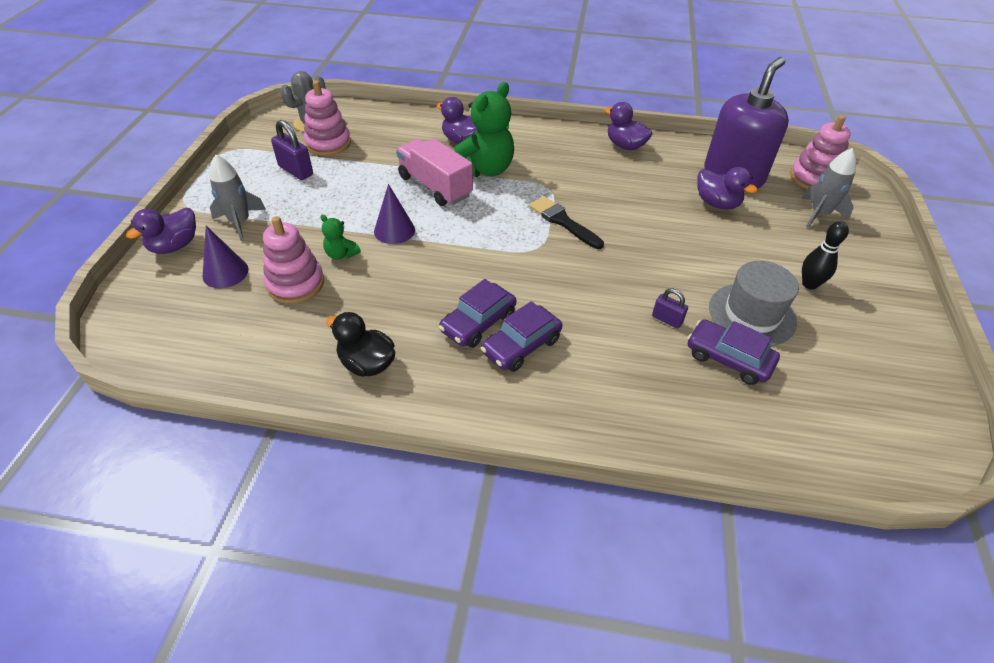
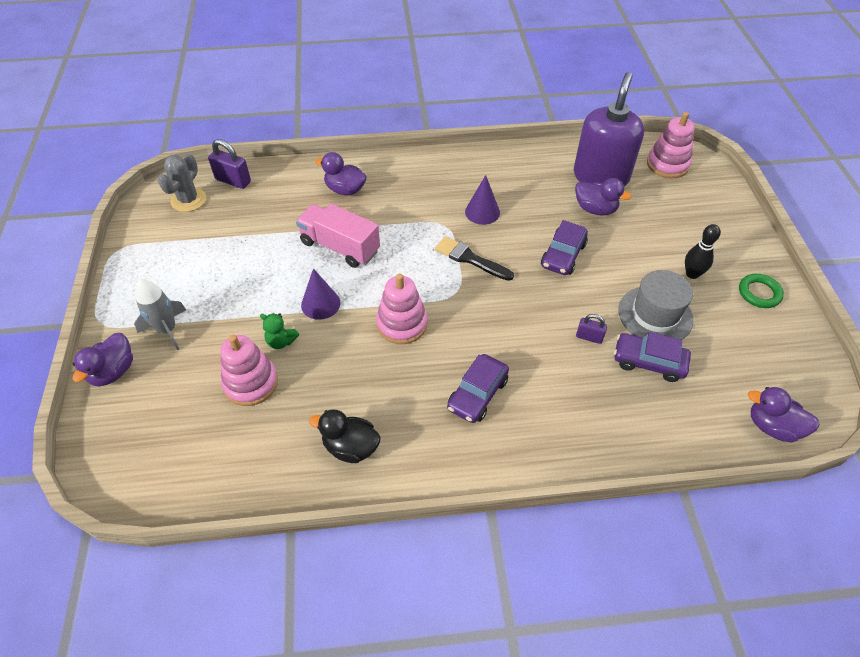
camera: 15 degrees left, 5 degrees up
(225, 272) = (177, 388): purple cone -> purple cone (482, 212)
(296, 171) = (197, 259): purple padlock -> purple padlock (233, 181)
(328, 143) = (216, 220): pink stacking toy -> pink stacking toy (402, 324)
(478, 323) = (432, 381): purple car -> purple car (563, 255)
(485, 169) = (379, 218): green teddy bear -> none
(625, 146) = (497, 164): purple duck -> purple duck (772, 426)
(819, 214) = (681, 201): grey rocket -> none
(887, 319) = (759, 293): none -> green ring

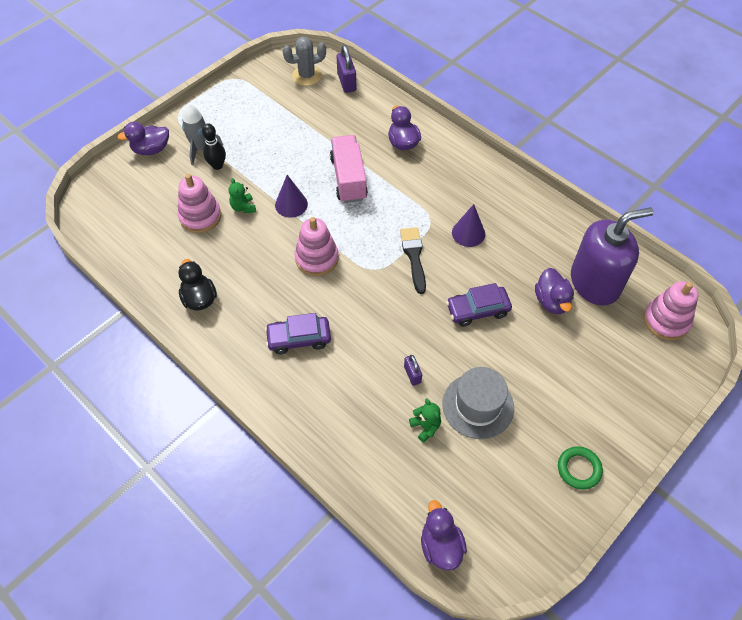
camera: 50 degrees right, 5 degrees up
(648, 362) = (425, 427): purple car -> green teddy bear
(692, 274) = (550, 408): black bowling pin -> black bowling pin (217, 165)

